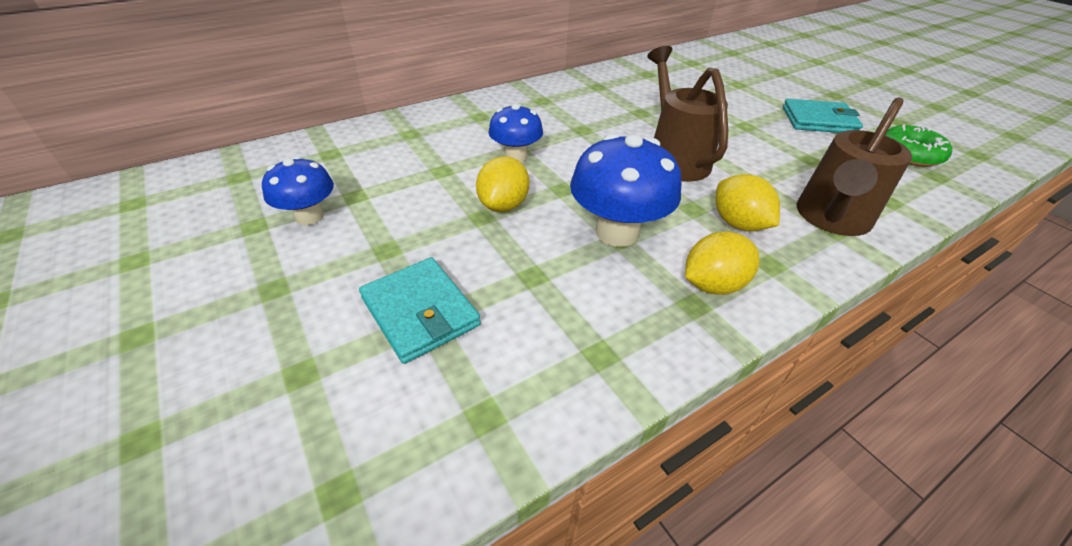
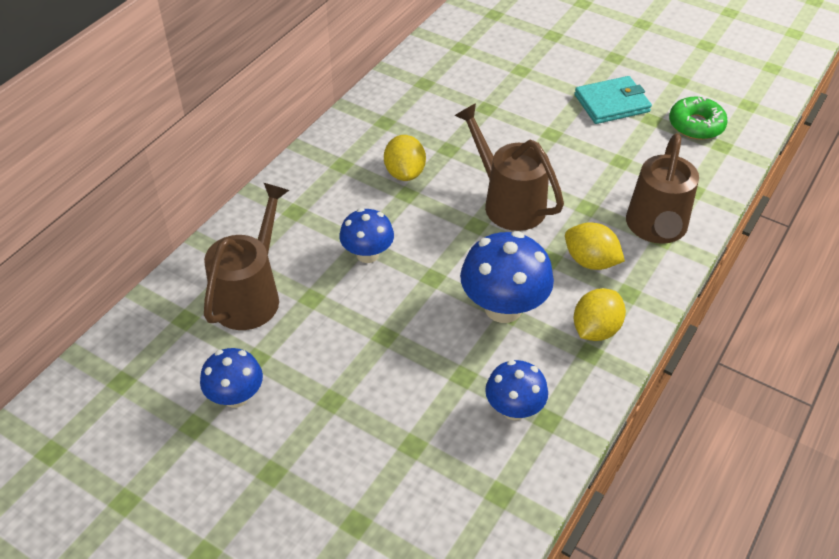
camera: 25 degrees left, 5 degrees up
(396, 154) = (251, 294): none -> brown watering can
(420, 312) = (402, 442): turquoise wallet -> none
(503, 205) = (395, 316): yellow lemon -> yellow lemon (404, 173)
(567, 327) = (514, 409): none -> blue mushroom

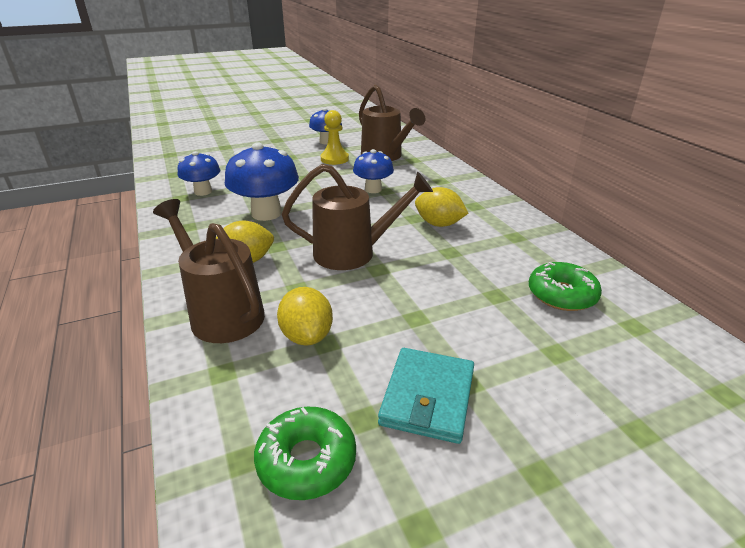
camera: 125 degrees right, 15 degrees down
(301, 343) = (334, 159): none -> yellow pawn
(454, 80) = (561, 295): none -> green donut
(595, 329) = (196, 236): yellow lemon -> yellow lemon (307, 336)

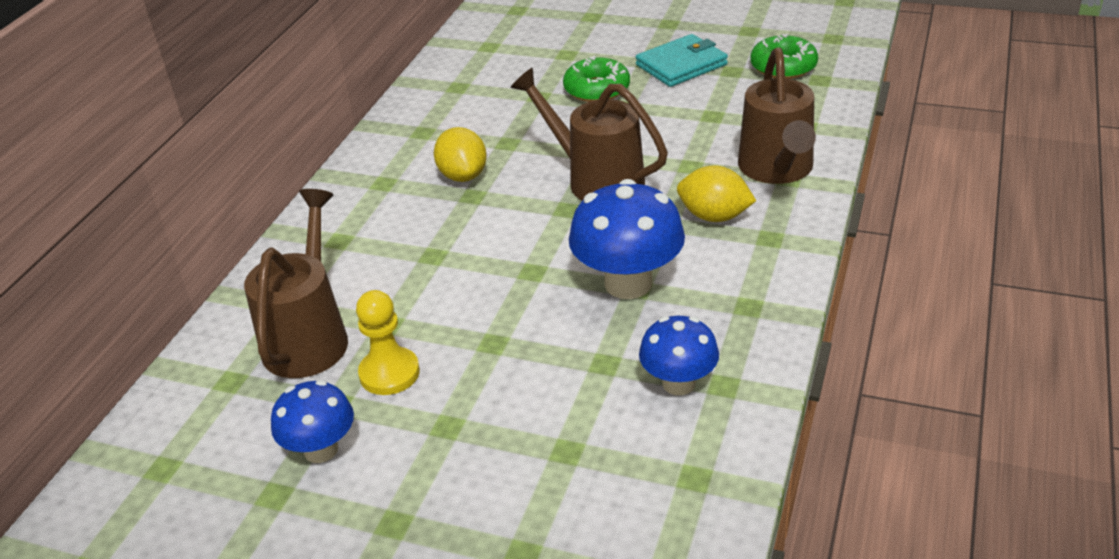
camera: 135 degrees left, 5 degrees up
(307, 336) = (721, 125): yellow lemon -> none
(373, 189) = (444, 264): blue mushroom -> none
(561, 295) = (492, 77): green donut -> green donut (597, 89)

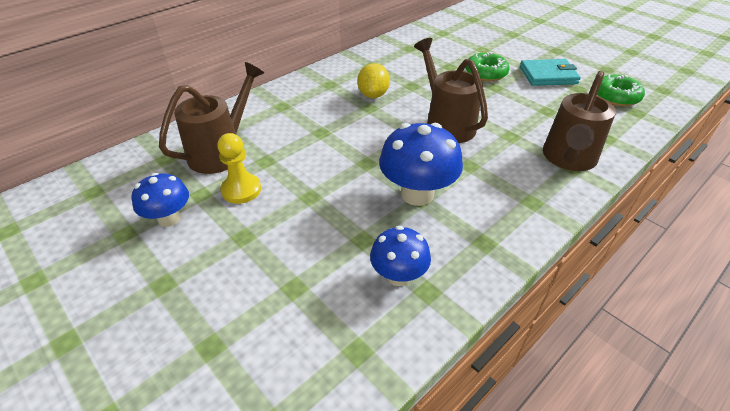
camera: 25 degrees right, 5 degrees up
(714, 216) = (504, 173): yellow lemon -> none

